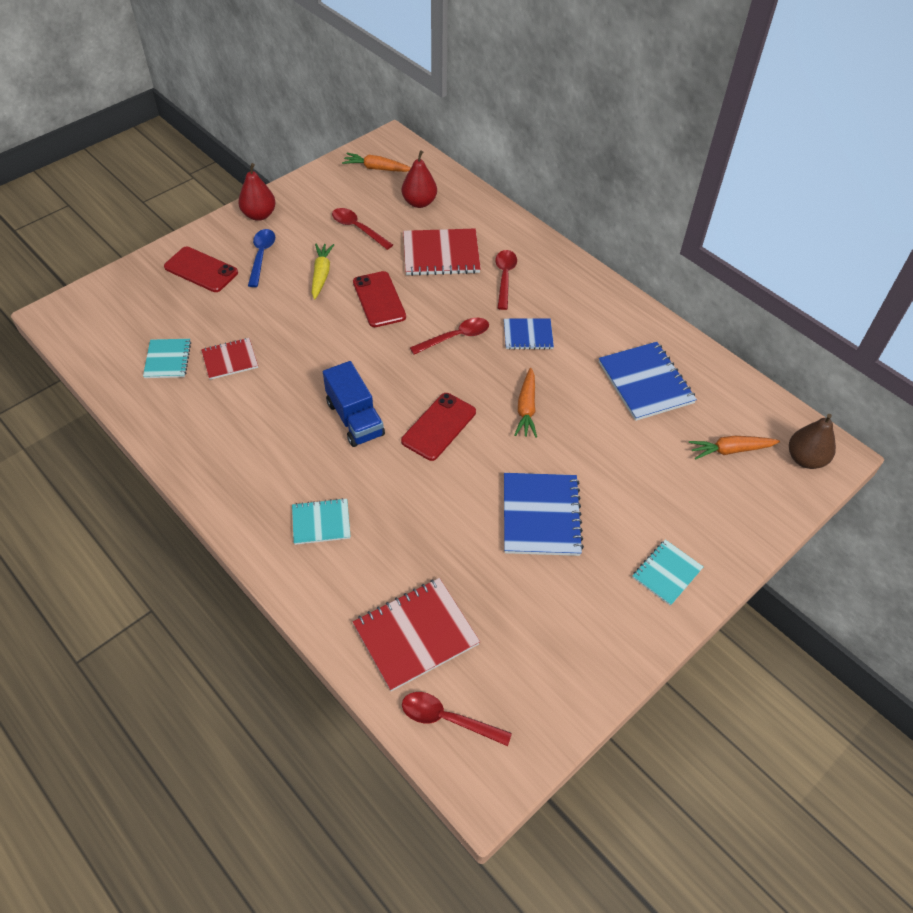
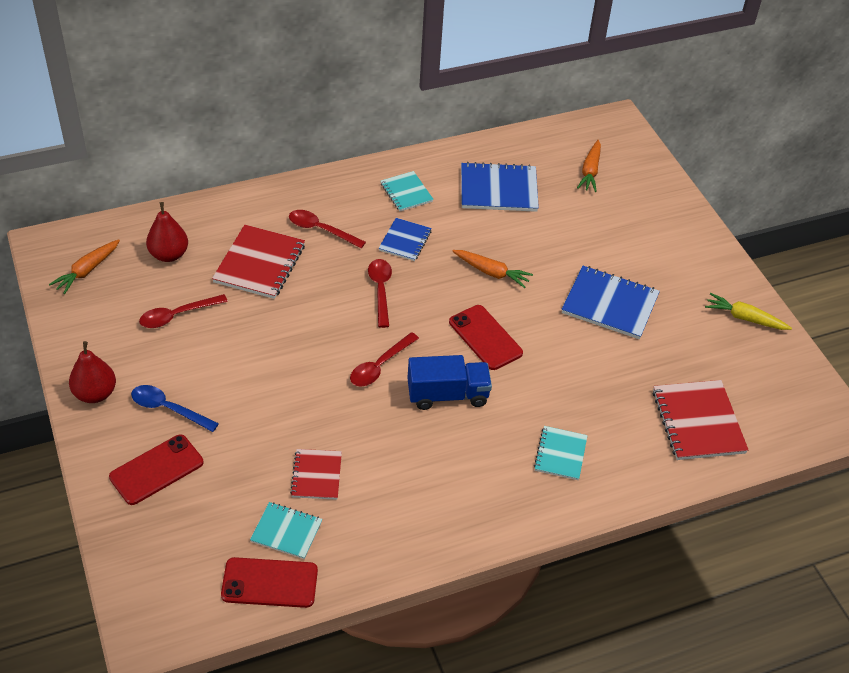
camera: 70 degrees left, 5 degrees down
(321, 274) = (231, 365): yellow carrot -> yellow carrot (745, 318)
(379, 299) = (296, 330): red phone -> red phone (269, 583)
(447, 719) = (778, 425): red spoon -> red spoon (380, 366)
(666, 573) = (690, 253): turquoise notebook -> turquoise notebook (406, 192)
(805, 459) = (615, 136): brown pear -> none

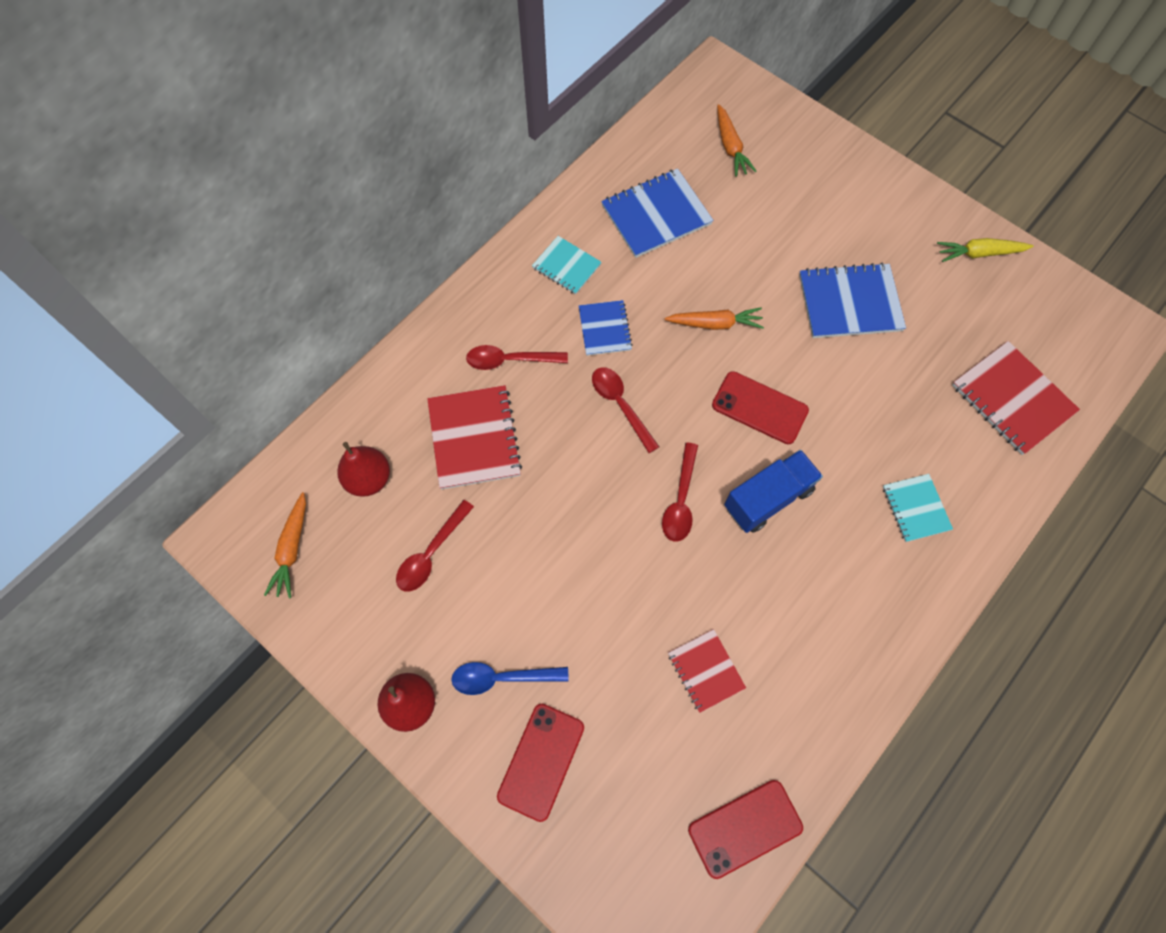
camera: 25 degrees left, 20 degrees up
(286, 531) = (721, 756): turquoise notebook -> none

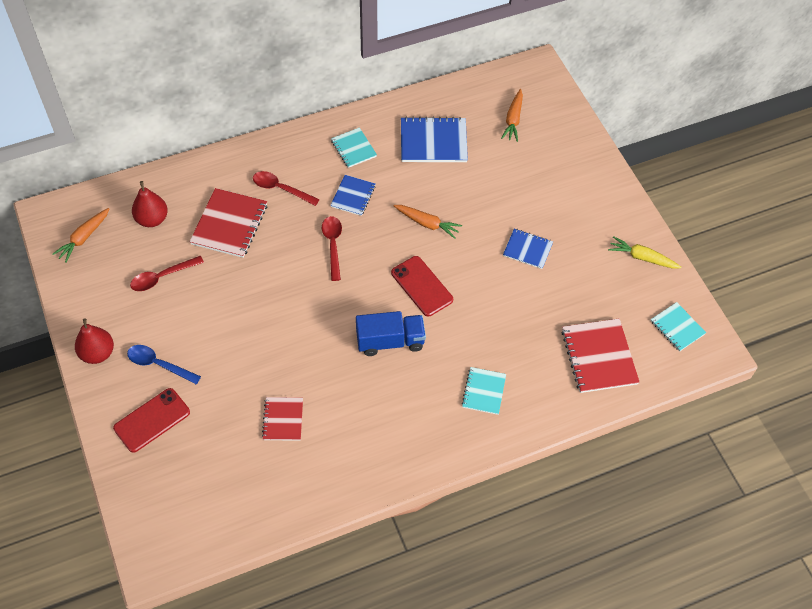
camera: 25 degrees right, 10 degrees down
(681, 500) = (333, 317): red spoon -> none
(745, 828) = (248, 516): red phone -> none
(849, 302) = (527, 249): blue notebook -> blue notebook, size x0.60
(1070, 321) = (677, 327): none -> turquoise notebook

